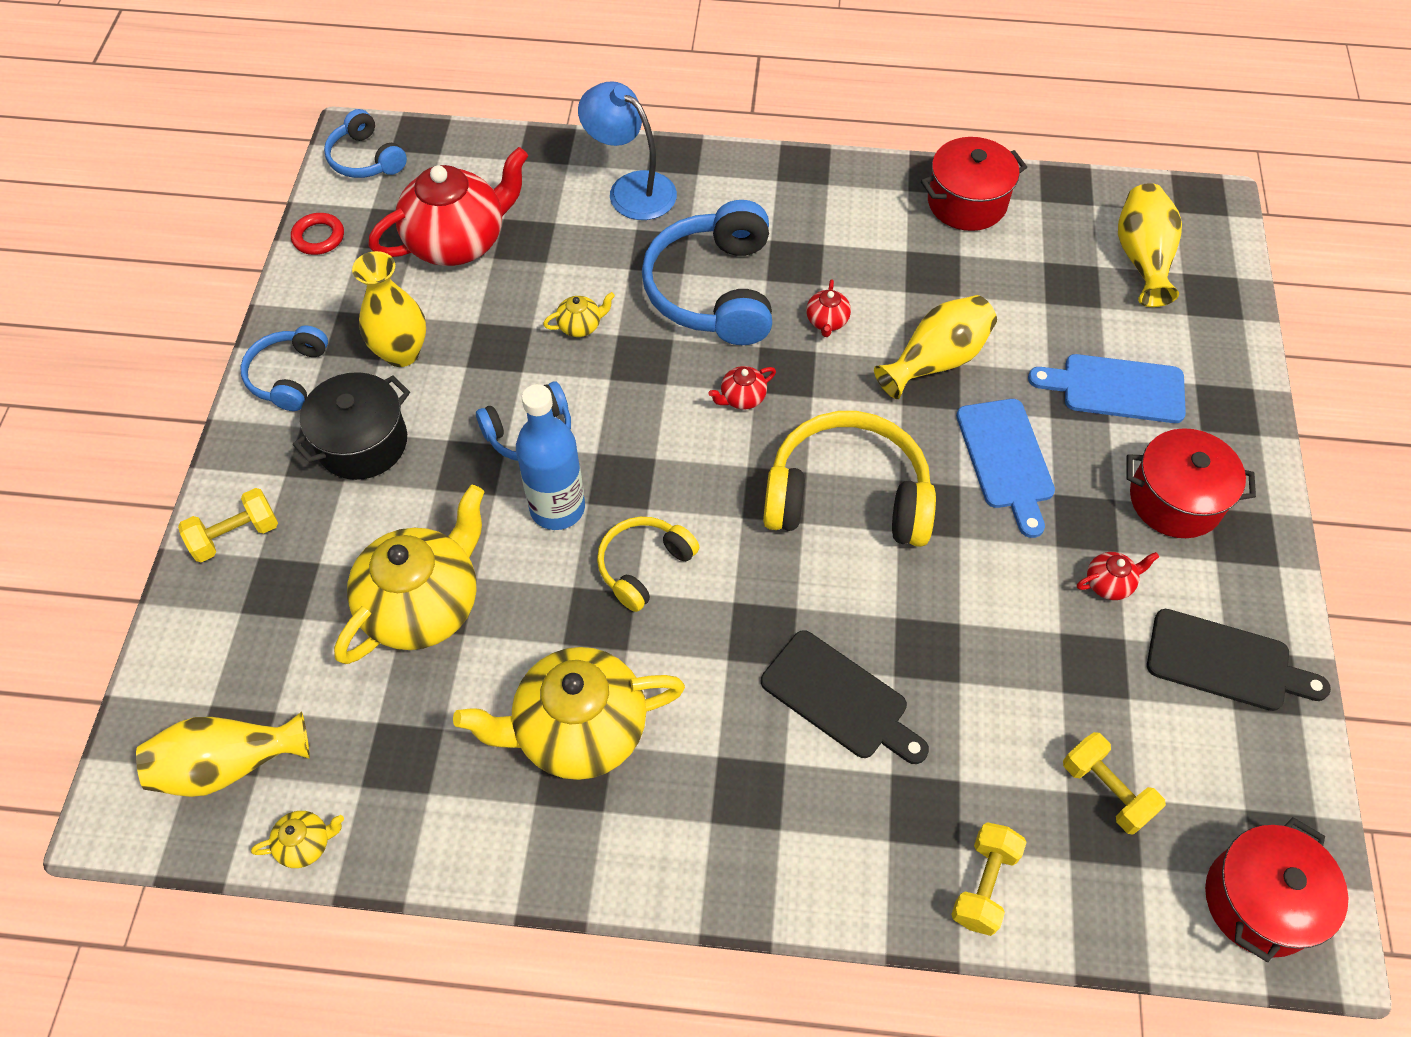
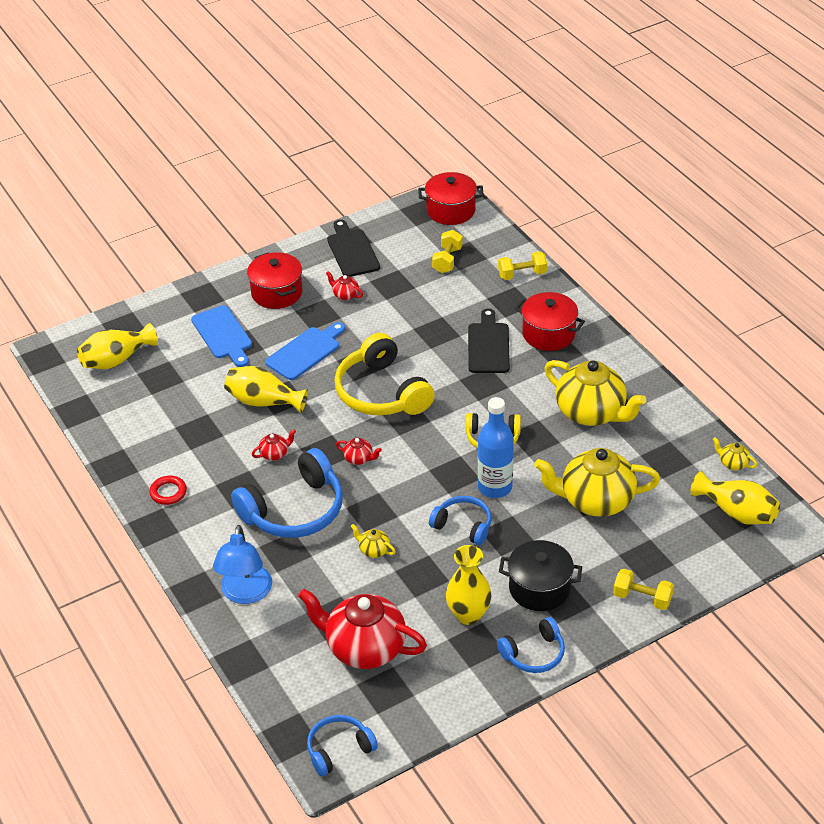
camera: 125 degrees left, 15 degrees down
(318, 237) = (426, 721): red ring -> red ring (168, 492)
(366, 159) = (339, 749): blue headphones -> blue headphones turned 135 degrees counterclockwise
(966, 203) = (128, 442): red pot -> red pot (548, 334)

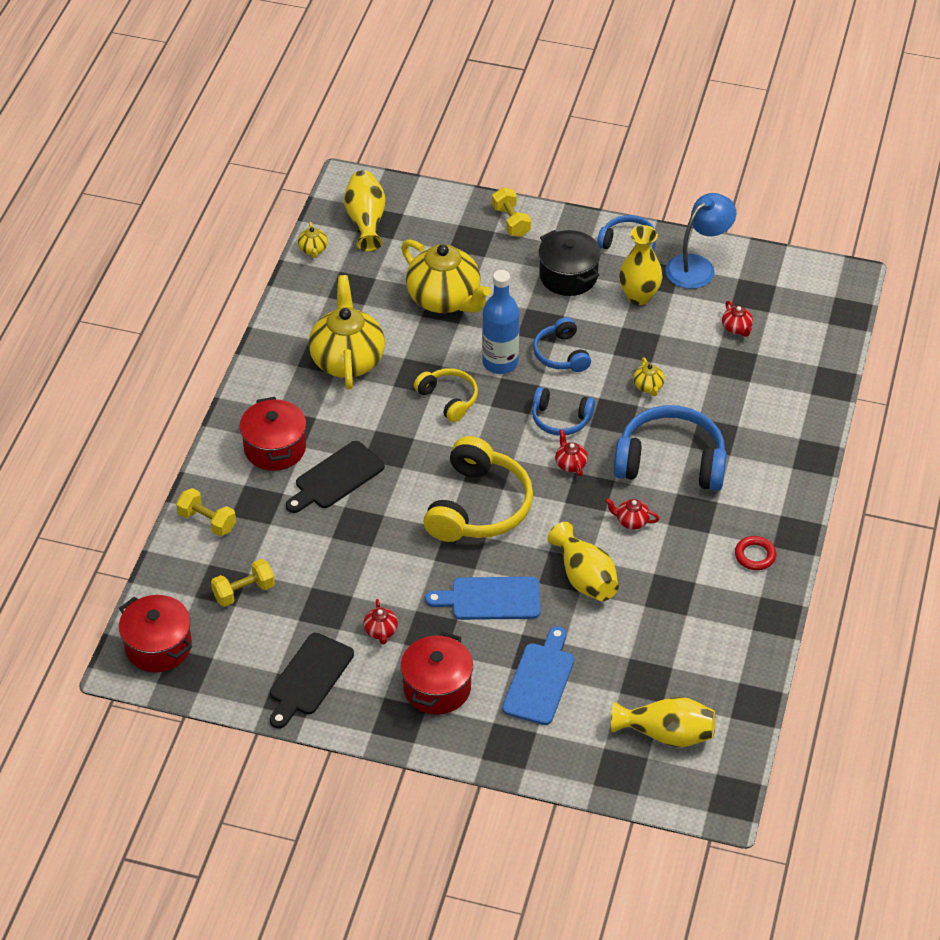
camera: 135 degrees left, 5 degrees up
(245, 594) = (780, 427): blue lamp -> blue lamp (697, 266)
(339, 749) = (826, 283): blue headphones -> blue headphones (560, 419)
(364, 648) = (736, 328): red teapot -> red teapot, size x0.41

